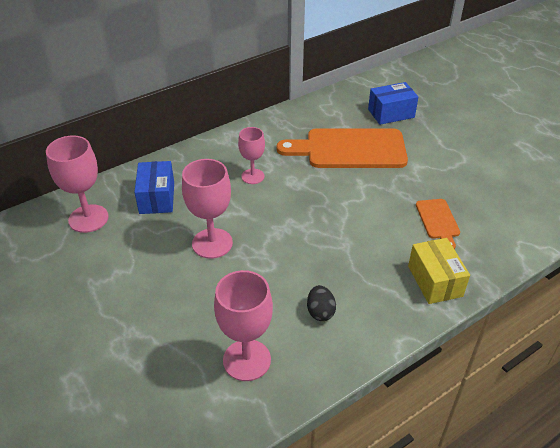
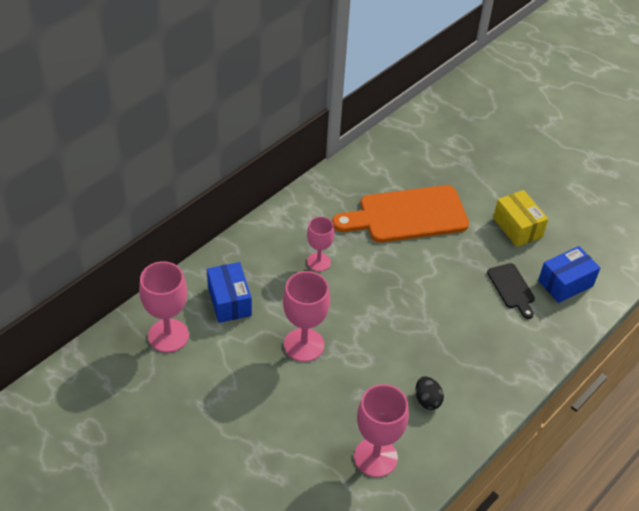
camera: 15 degrees left, 5 degrees up
(391, 113) = (438, 164): blue box -> blue box (565, 283)
(435, 281) = (521, 353): yellow box -> yellow box (517, 227)
(438, 221) = (512, 288): orange cutting board -> black cutting board

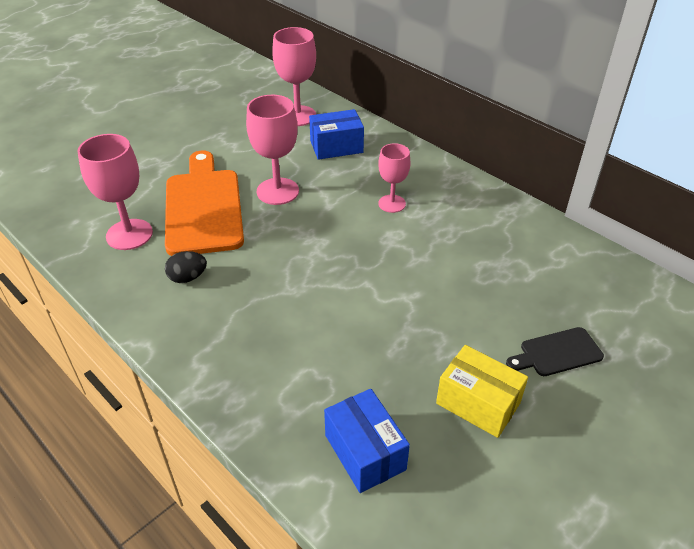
camera: 95 degrees right, 5 degrees down
(407, 215) = (479, 280): orange cutting board -> orange cutting board (203, 207)
(512, 288) = (354, 380): black cutting board -> black cutting board (557, 353)
(517, 227) = (478, 403): yellow box -> yellow box turned 60 degrees clockwise

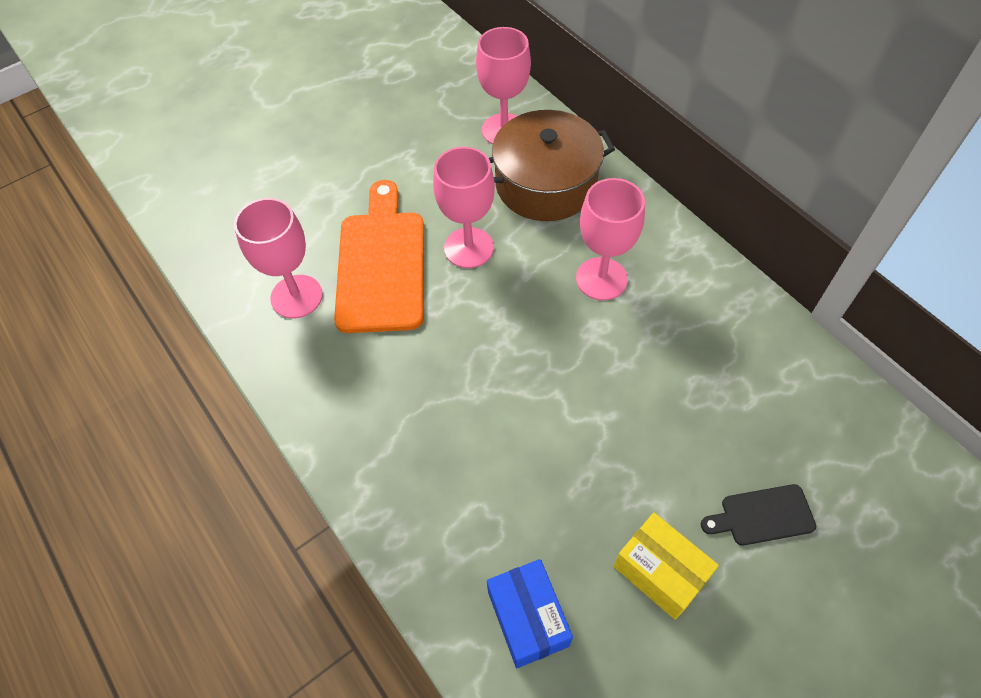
camera: 10 degrees right, 15 degrees up
(188, 278) = (357, 365): black egg -> none
(336, 147) = (545, 184): blue box -> brown pot
(392, 203) = (601, 279): pink goblet -> pink goblet, size x1.58

